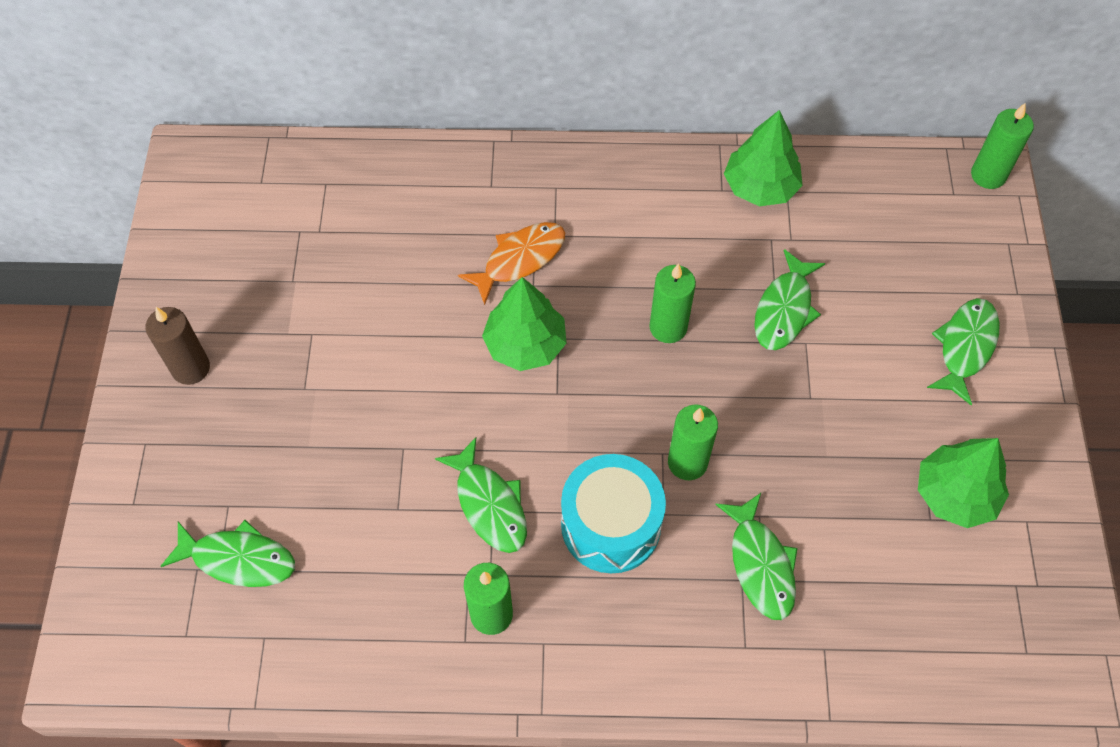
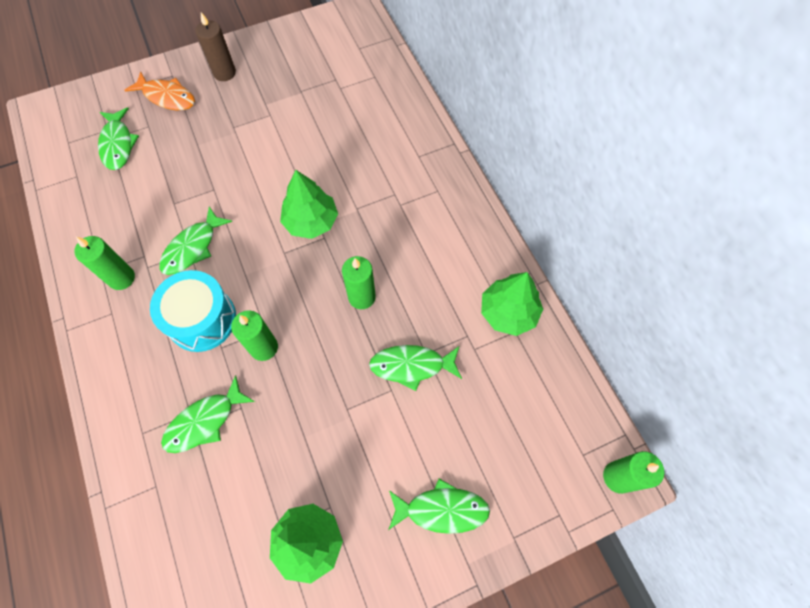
camera: 65 degrees right, 5 degrees up
(519, 260) = (371, 193): orange fish -> orange fish (167, 97)

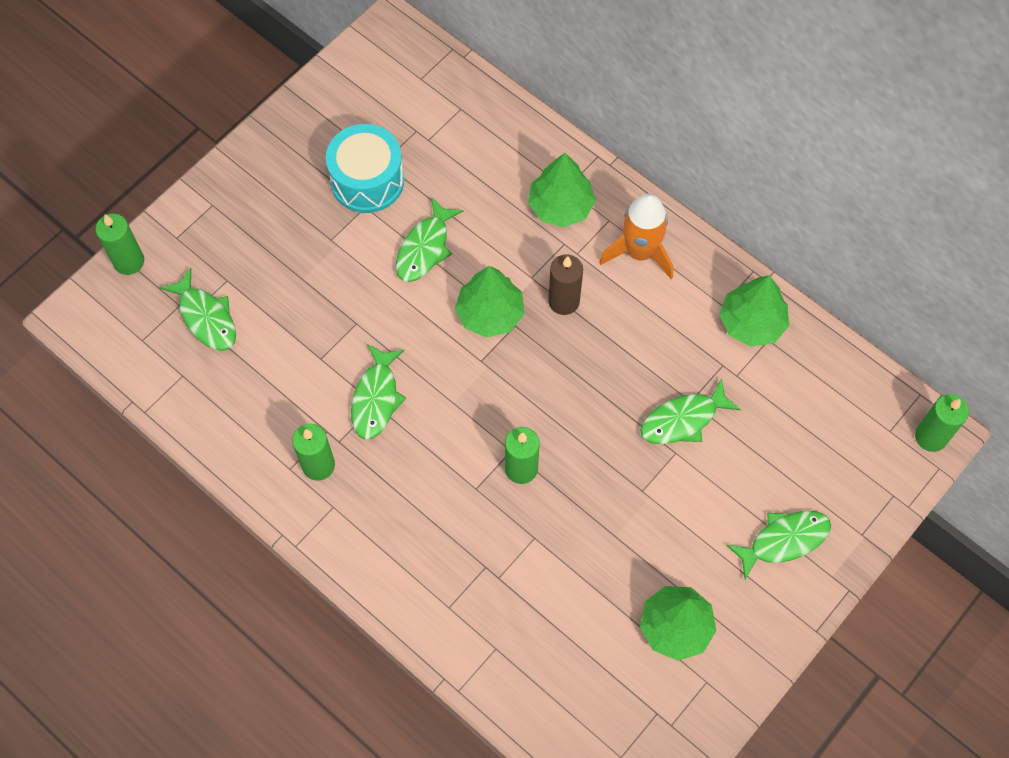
camera: 25 degrees left, 0 degrees up
(167, 97) = (225, 235): orange fish -> none
(202, 319) = (437, 469): turquoise drum -> turquoise drum (367, 180)
(205, 421) = (506, 567): green fish -> green fish (425, 248)
(224, 73) = (276, 176): brown candle -> brown candle (563, 301)
(362, 297) = (593, 372): green candle -> green candle (129, 261)
(407, 167) = (560, 206): none -> green tree
(448, 223) = (639, 252): none -> orange rocket

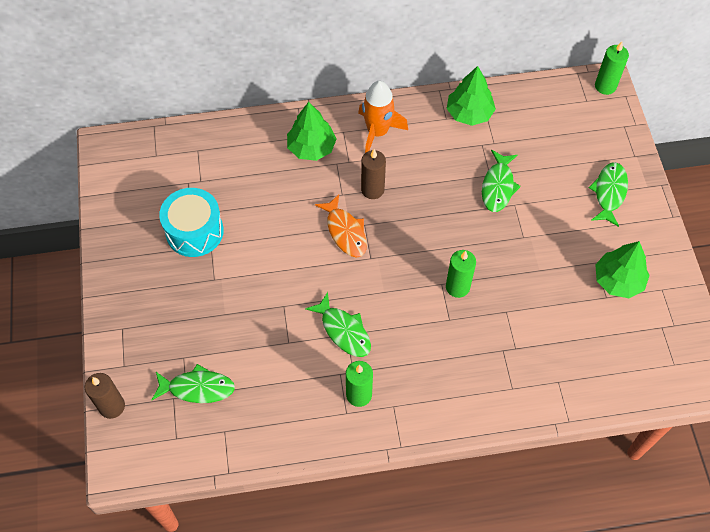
camera: 50 degrees left, 5 degrees down
(129, 261) = (112, 406): green candle -> brown candle
(425, 248) = (270, 234): green fish -> none
(490, 313) = (345, 231): green tree -> orange fish

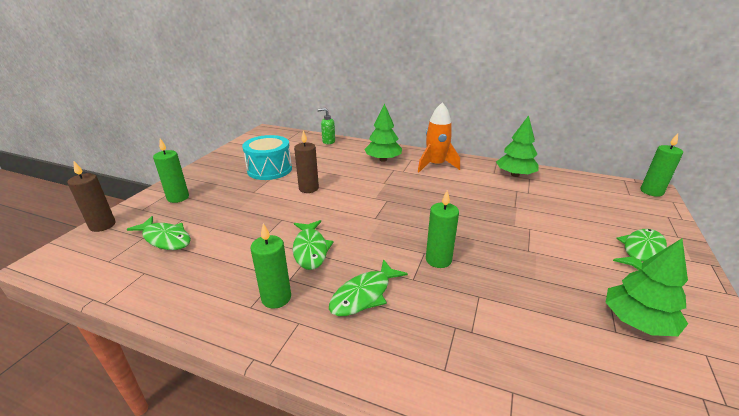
camera: 30 degrees right, 30 degrees down
(142, 330) = (178, 198): none -> green candle
(214, 136) = (328, 141): none -> green soap dispenser
(345, 231) = (368, 199): orange fish -> none
(372, 190) = (409, 187): brown candle -> brown candle (308, 188)
(498, 186) = (519, 214): green fish -> green fish (364, 295)

